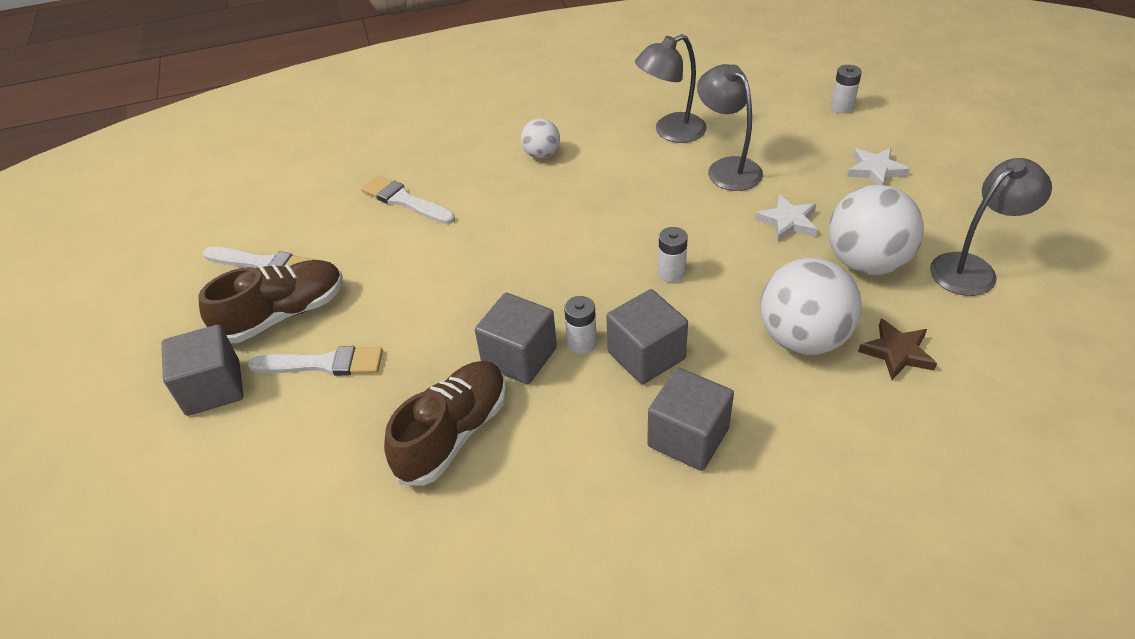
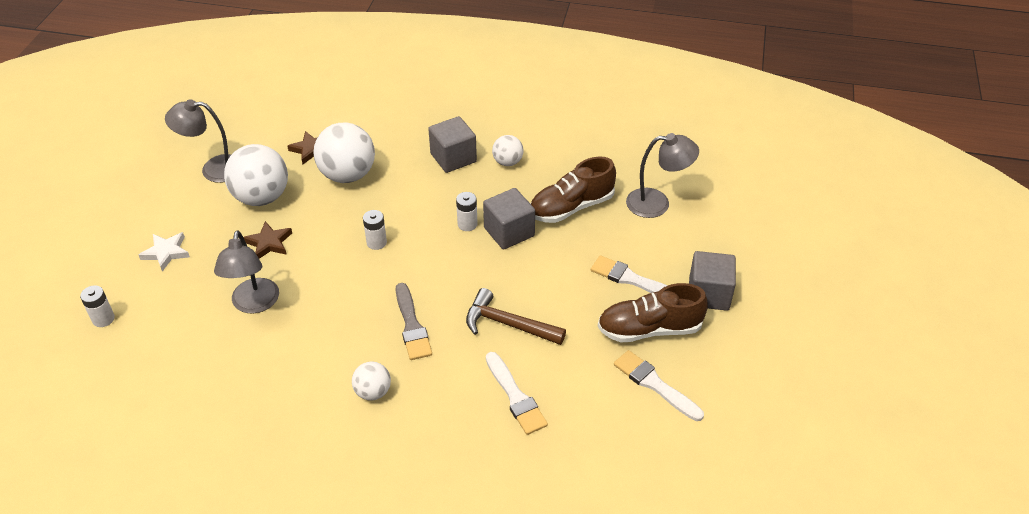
camera: 155 degrees left, 0 degrees up
(450, 255) = (508, 324): none -> brown hammer
(553, 214) = (412, 325): none -> grey brush
(599, 470) = (507, 162): none -> white ball
(646, 355) = (438, 202): grey cube -> none
(670, 132) = (252, 362): grey lamp -> grey lamp (657, 203)
(788, 221) = (269, 243): white star -> brown star

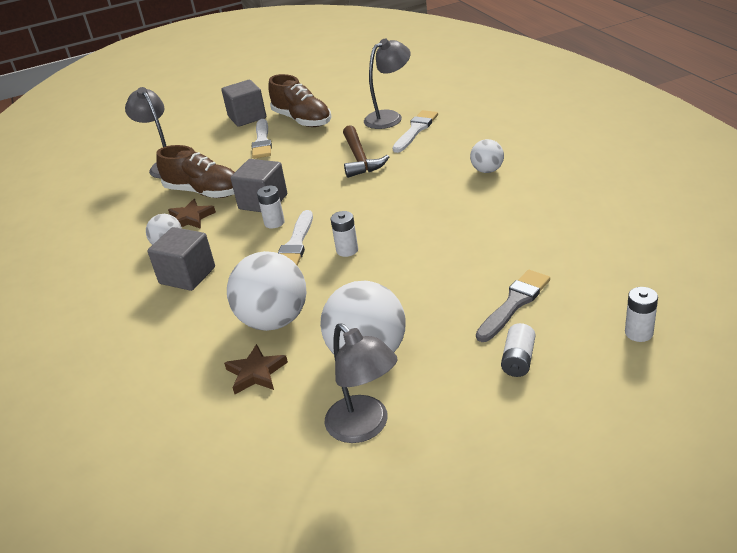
camera: 120 degrees left, 10 degrees down
(166, 252) = (518, 360): white star -> white battery
(254, 304) = (495, 264): grey lamp -> grey lamp (389, 117)
(269, 243) = (420, 305): brown star -> brown star (191, 218)
(412, 325) = (411, 188): grey brush -> grey brush (514, 304)
(655, 384) = (346, 102): white brush -> white brush (296, 244)

